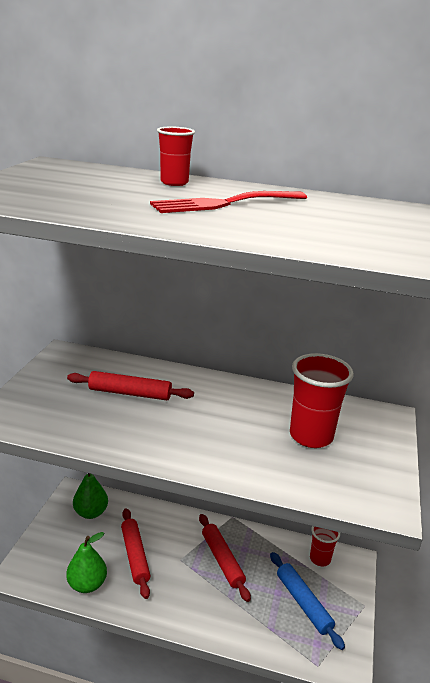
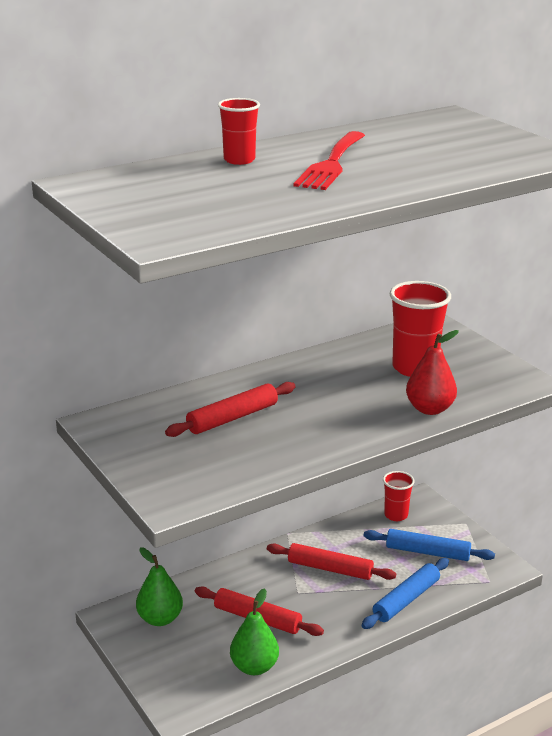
camera: 45 degrees left, 0 degrees up
(237, 624) = (406, 600): none -> blue rolling pin
(262, 472) = (429, 409): none -> red pear

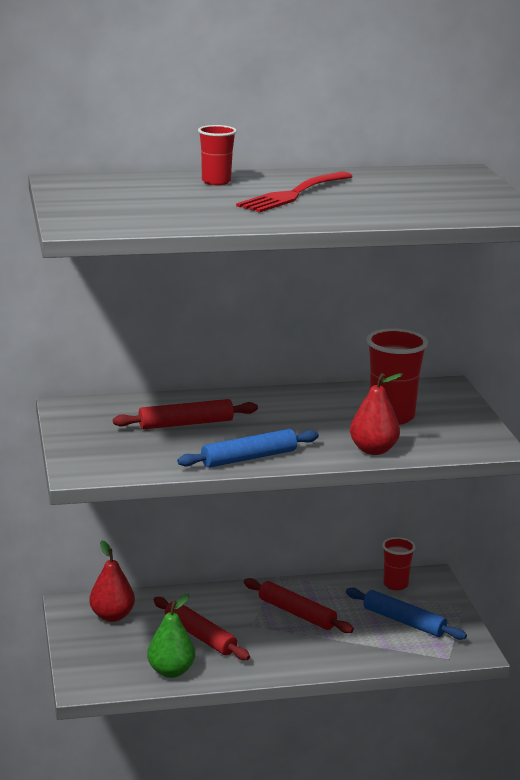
camera: 20 degrees right, 5 degrees down
(160, 619) = (112, 616): green pear -> red pear
(406, 600) = (352, 654): blue rolling pin -> blue rolling pin (249, 458)

